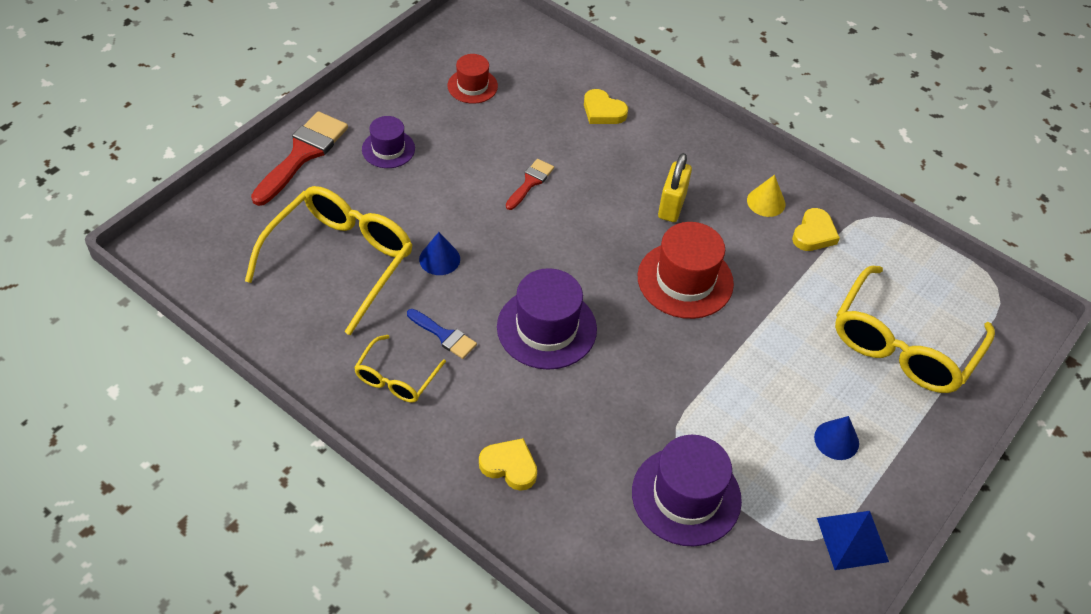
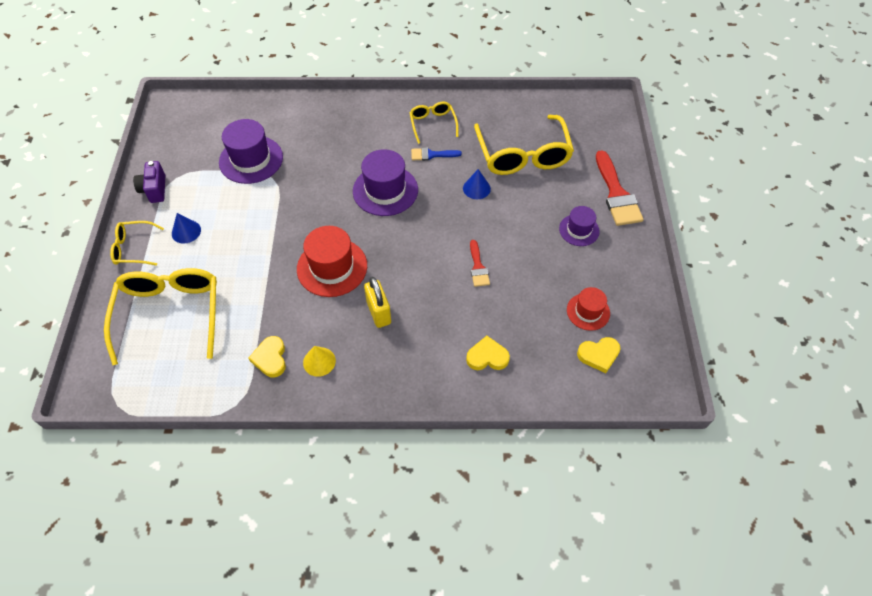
camera: 145 degrees right, 5 degrees up
(509, 466) = (344, 123): yellow heart -> yellow heart (598, 355)
(852, 540) = (154, 189): blue pyramid -> purple camera
(916, 460) = (134, 248): none -> yellow glasses

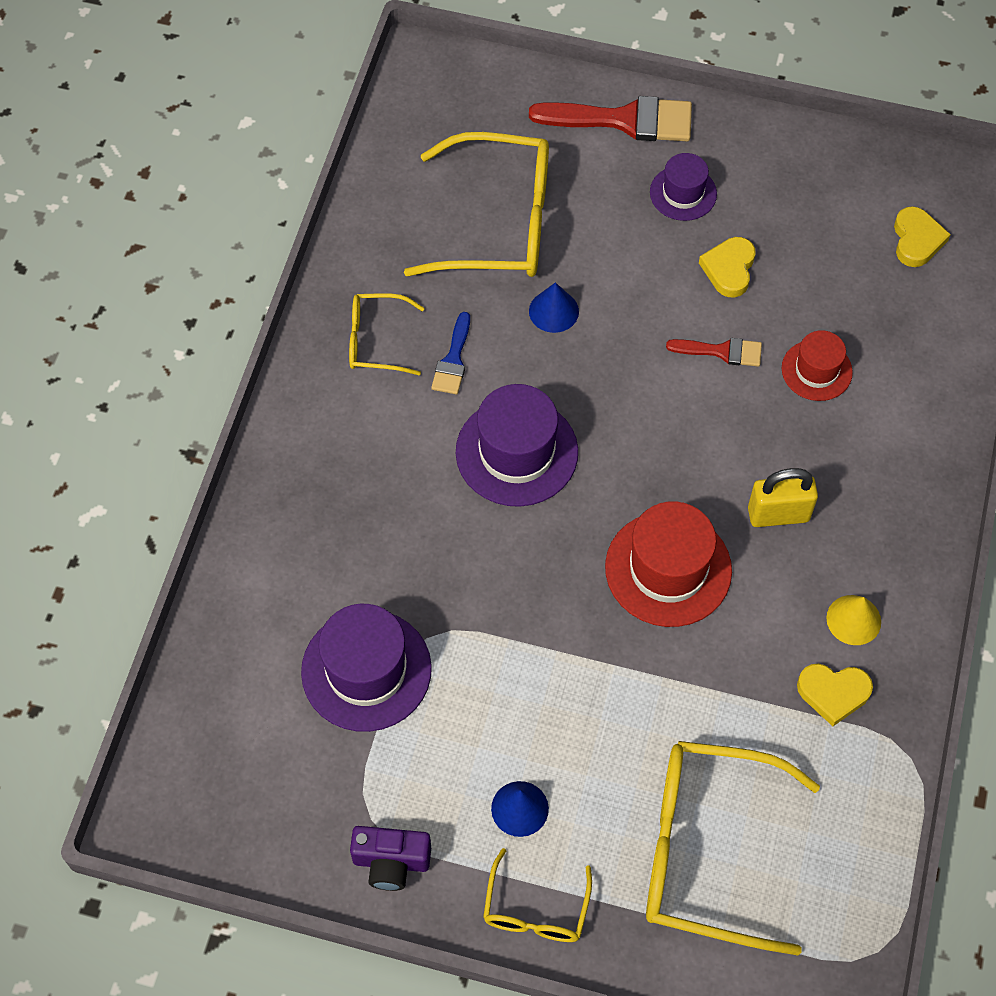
camera: 75 degrees left, 5 degrees up
(487, 357) = (891, 382): yellow heart -> yellow heart (729, 269)
(588, 311) = (839, 229): red hat -> red hat (816, 370)

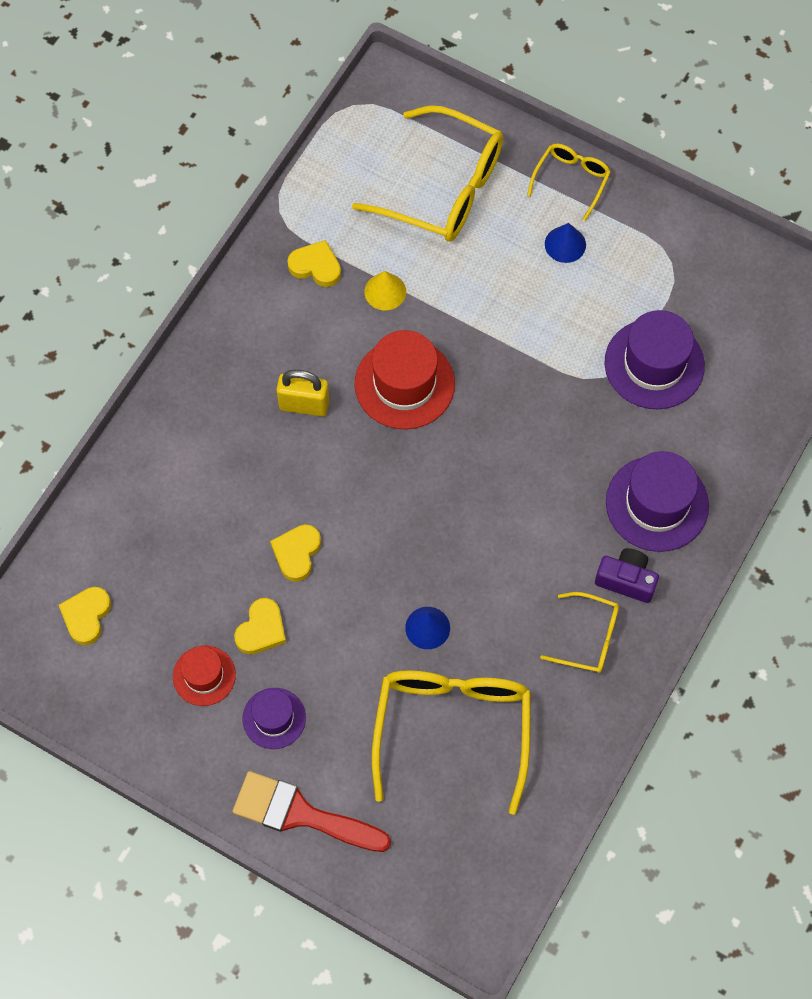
camera: 165 degrees left, 5 degrees up
(391, 862) = (663, 231): purple camera -> purple camera (626, 580)
(453, 360) = (526, 602): blue brush -> none
(497, 223) = (452, 730): yellow glasses -> yellow glasses turned 75 degrees clockwise
(516, 452) = (495, 507): purple hat -> purple hat (657, 504)
(722, 351) = (297, 553): red brush -> yellow heart
(816, 370) = (224, 516): red hat -> red hat (204, 675)
(853, 620) = (279, 313): yellow cone -> yellow cone (385, 291)

